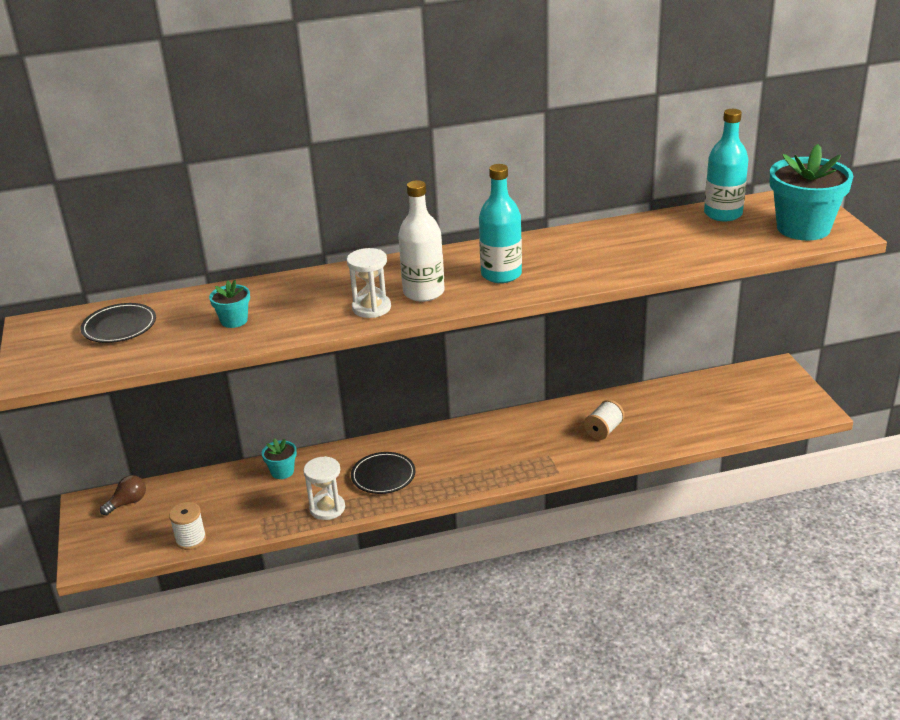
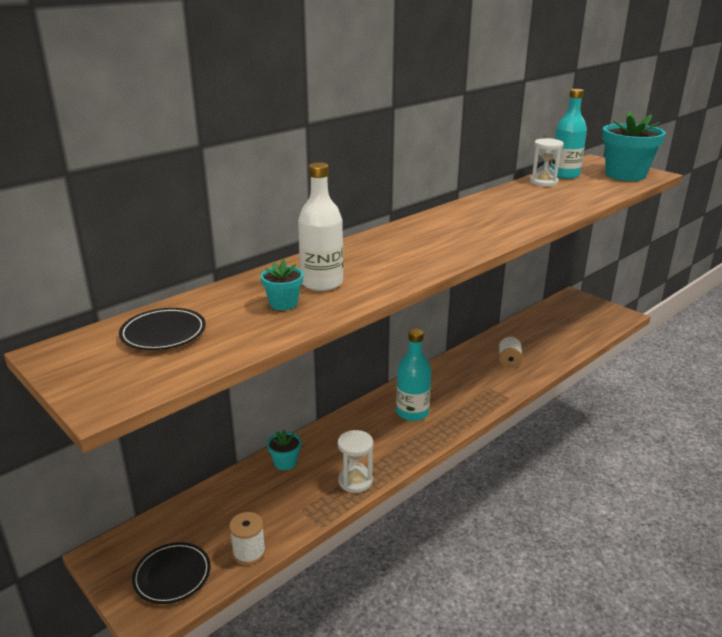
camera: 30 degrees left, 5 degrees down
(128, 503) = (150, 539): brown light bulb -> none
(371, 308) = (399, 270): white hourglass -> white hourglass (543, 182)
(383, 476) = (378, 440): black plate -> black plate (172, 575)
(423, 292) = (427, 252): white bottle -> white bottle (322, 283)
(501, 274) = (471, 230): turquoise bottle -> turquoise bottle (412, 412)

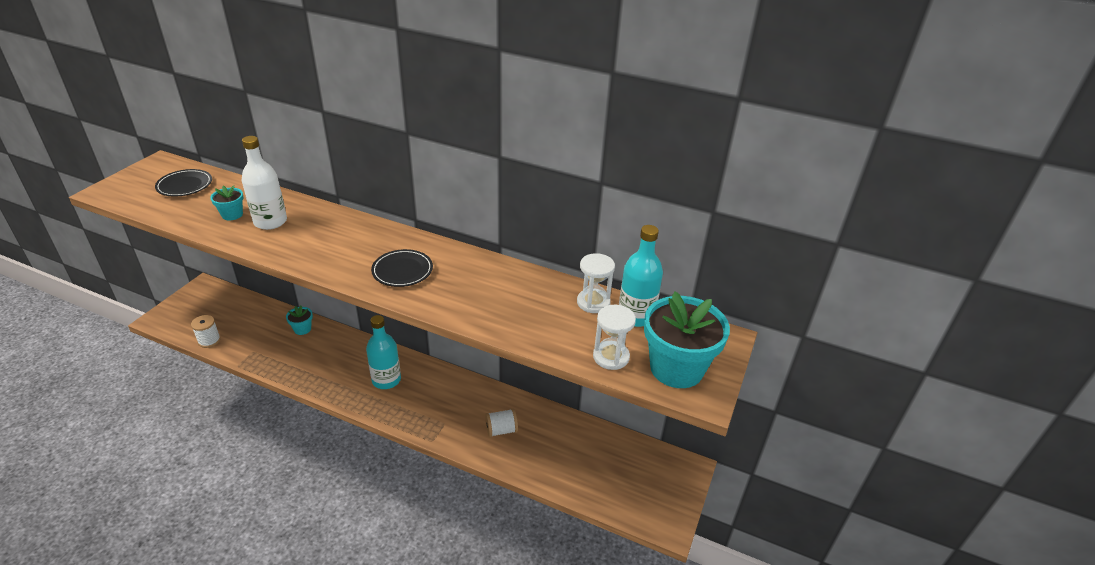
camera: 65 degrees right, 10 degrees up
(172, 575) = (188, 317): black plate -> black plate (402, 271)
(355, 481) = (288, 369): white hourglass -> white hourglass (611, 357)

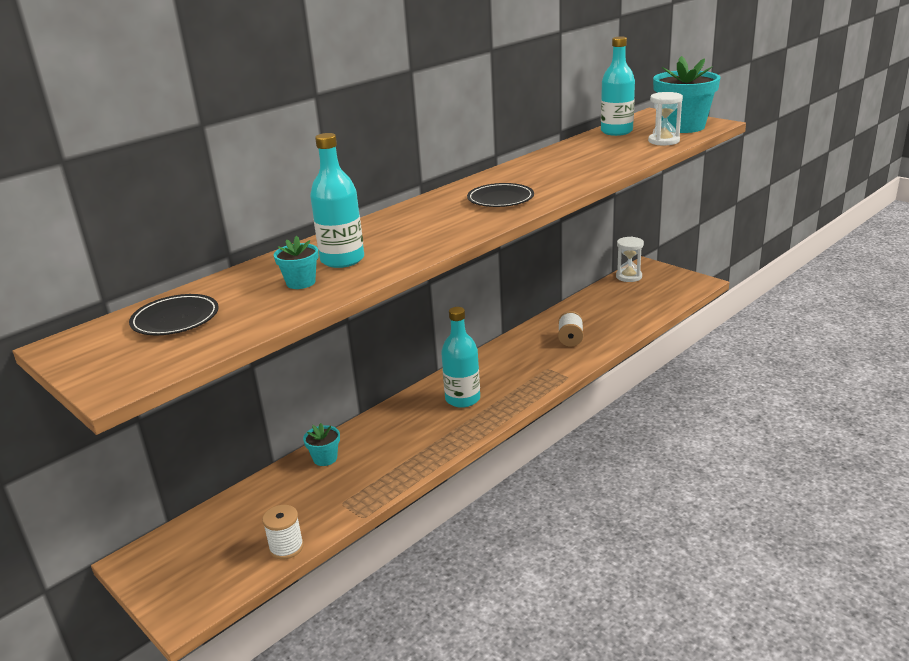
camera: 65 degrees left, 10 degrees down
(270, 222) = (342, 260): white bottle -> turquoise bottle
(593, 302) = (592, 141): white hourglass -> white hourglass (628, 276)

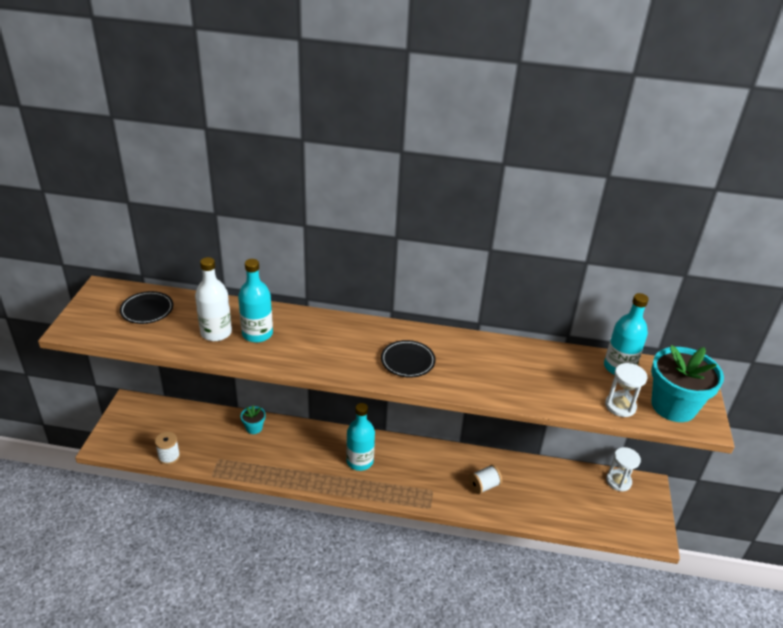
camera: 50 degrees right, 10 degrees up
(301, 282) = (216, 333): turquoise flower pot -> white bottle

